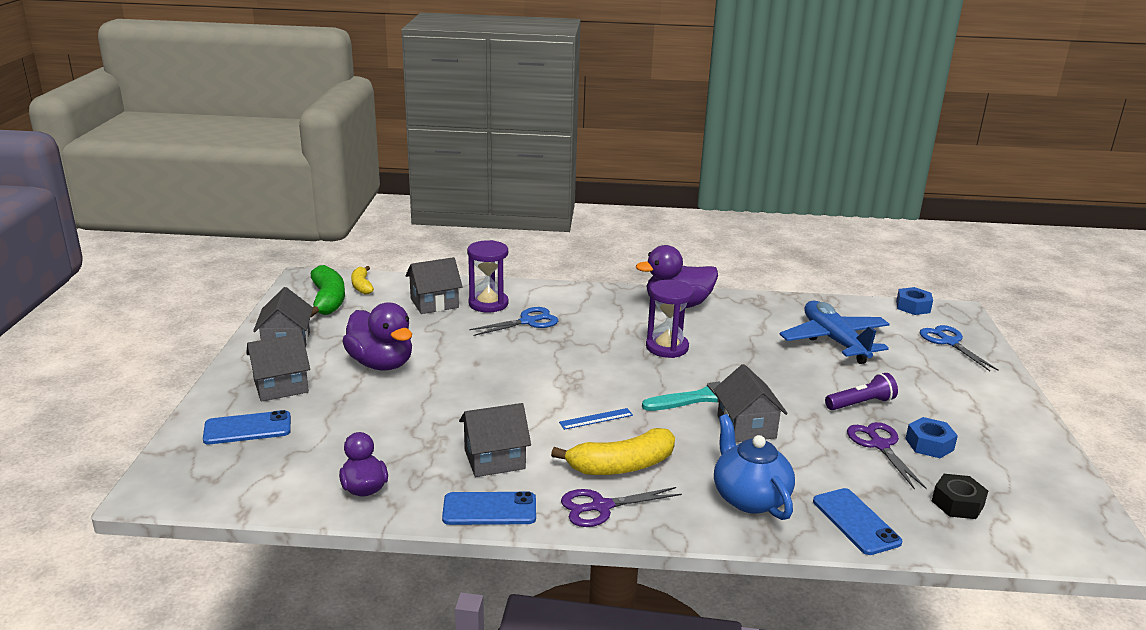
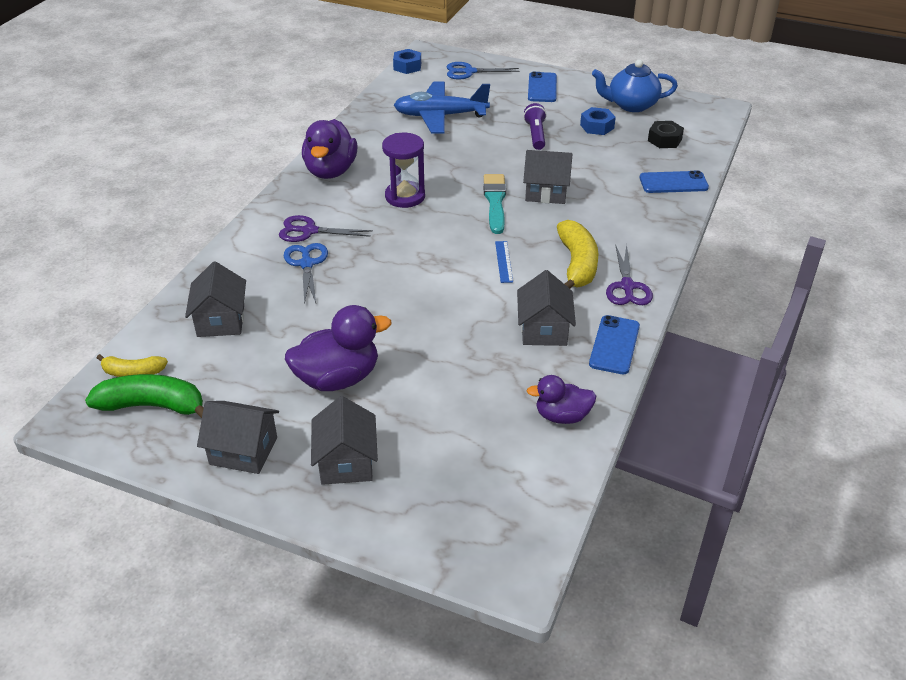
camera: 70 degrees left, 15 degrees up
(247, 428) = (424, 494): blue phone -> blue phone (542, 88)
(488, 304) = (249, 282): purple hourglass -> none
(749, 498) = (635, 217): blue teapot -> blue teapot (631, 105)
(879, 445) = (591, 145): purple scissors -> purple scissors (309, 231)

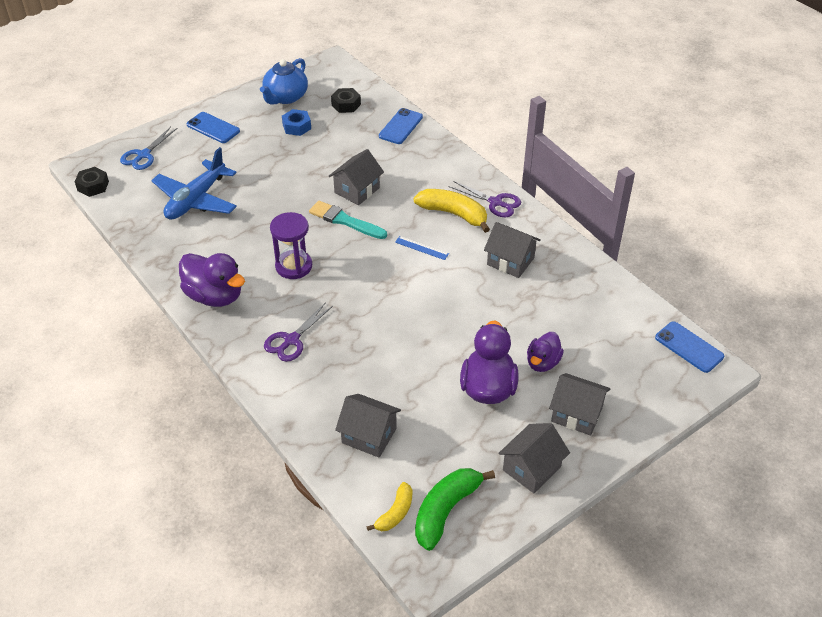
camera: 60 degrees left, 5 degrees up
(306, 264) = (335, 357): blue scissors -> none
(407, 66) = (93, 186): blue nut -> black nut
(535, 135) = (277, 161): purple flashlight -> none
(562, 416) = (598, 290): purple duck -> purple duck (542, 362)
(614, 345) = (548, 236): blue phone -> blue phone (689, 347)

